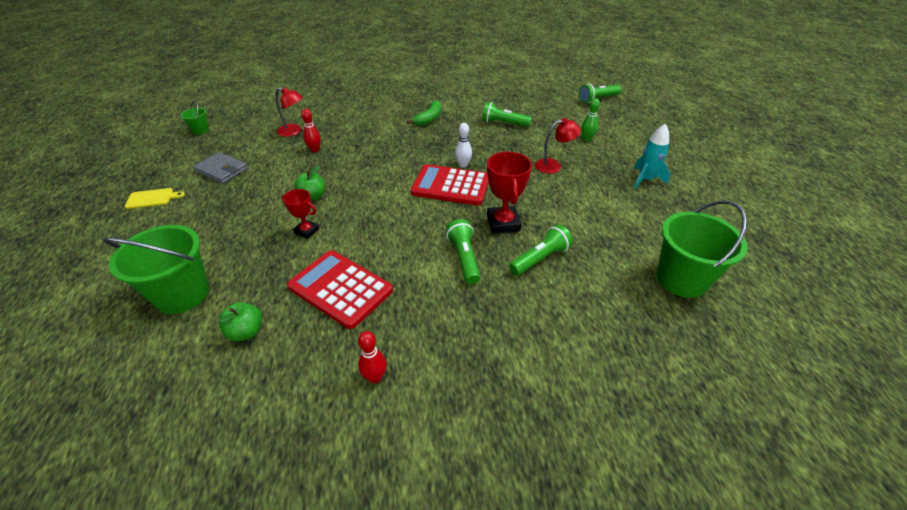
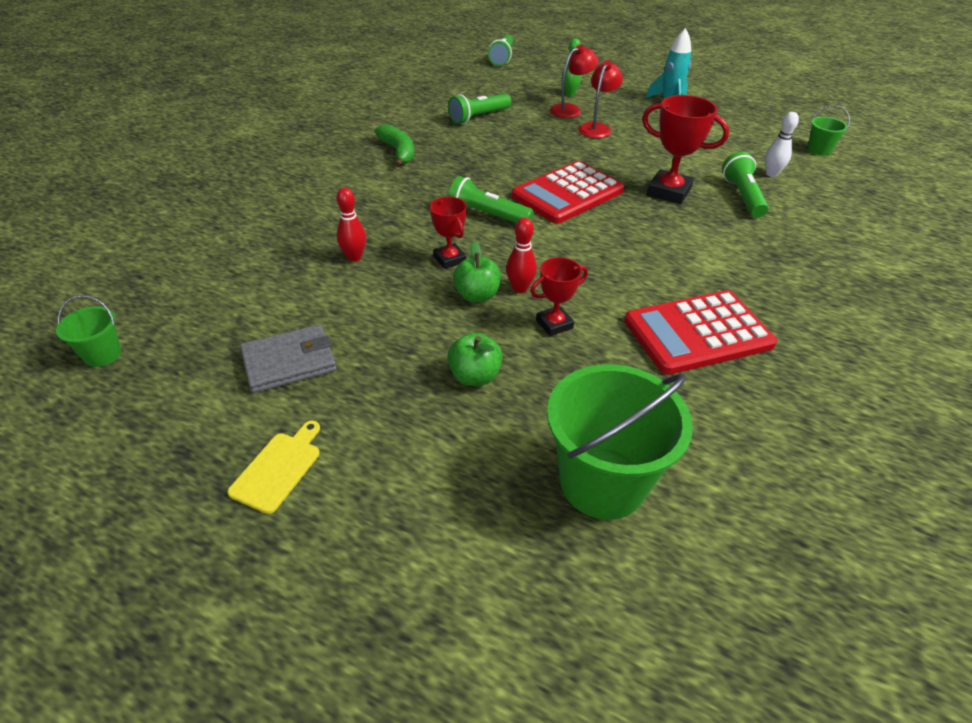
camera: 55 degrees left, 0 degrees up
(246, 332) = (728, 434): green apple -> green apple (474, 376)
(294, 131) = (269, 259): red lamp -> red lamp (570, 110)
(338, 175) = (449, 259): none -> red trophy
(375, 377) = (858, 354): red bowling pin -> red bowling pin (520, 288)
(463, 165) = (534, 171): white bowling pin -> white bowling pin (771, 174)
(464, 258) = (708, 235): green flashlight -> green flashlight (487, 215)
(681, 279) = (819, 150): green bucket -> green bucket, size x0.47

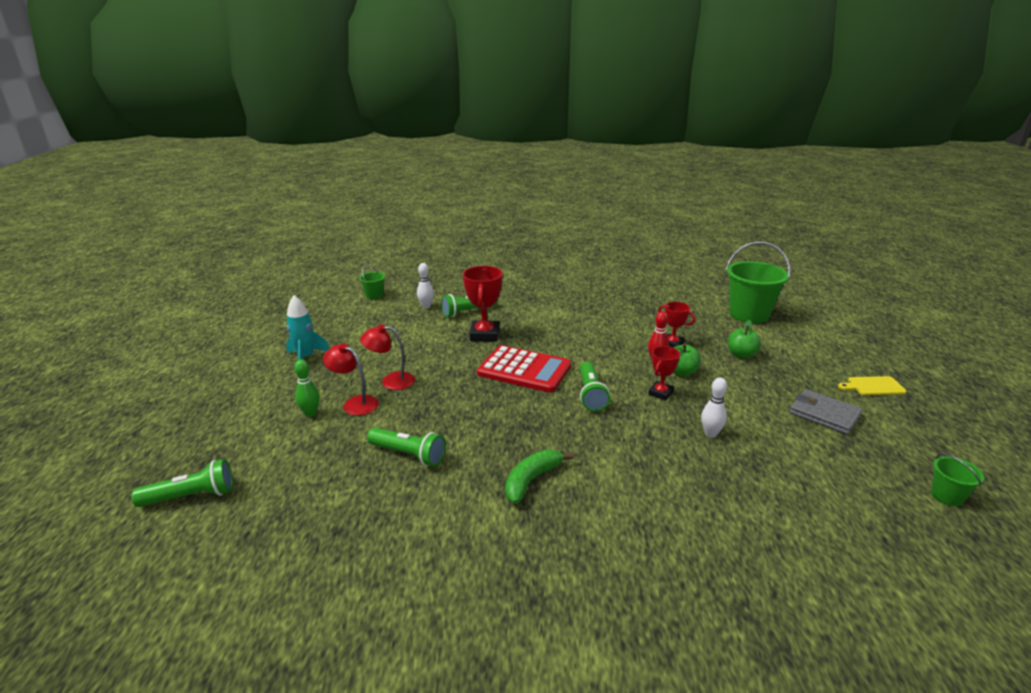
camera: 115 degrees left, 15 degrees down
(354, 257) = (710, 433): red bowling pin -> white bowling pin
(697, 333) = (627, 308): red calculator -> none

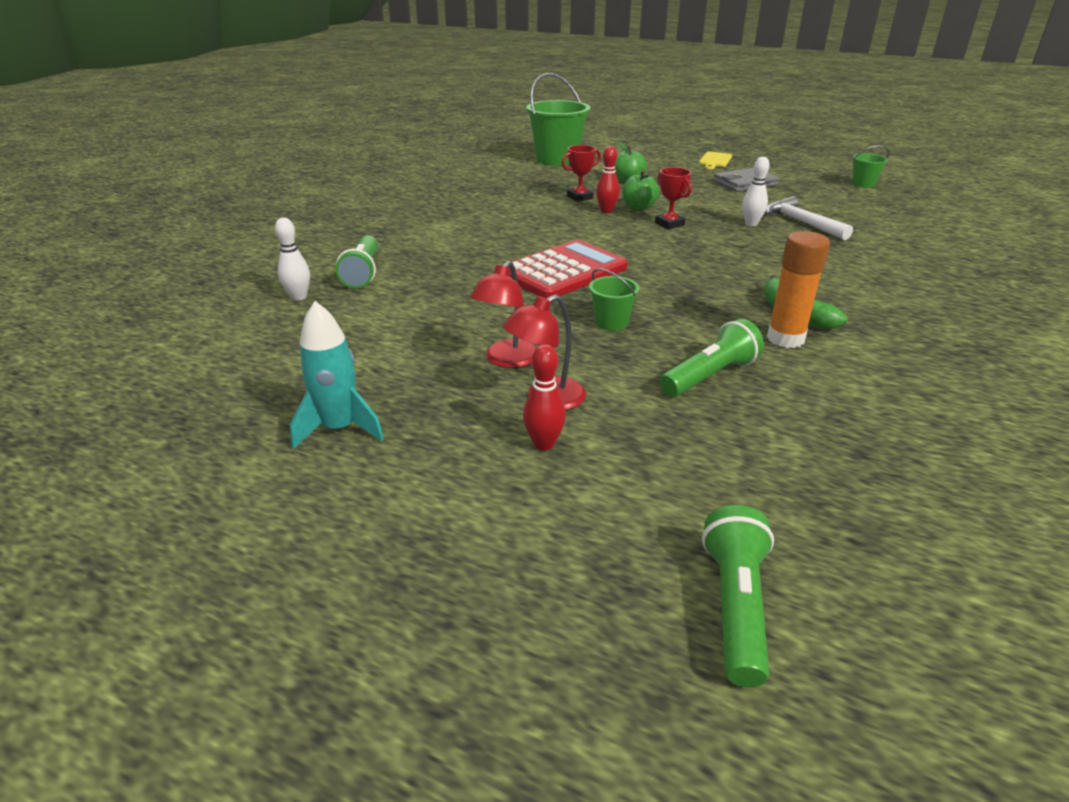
camera: 65 degrees left, 5 degrees up
(310, 413) = (544, 444): green bowling pin -> red bowling pin
(374, 295) = (184, 331): green bucket -> green bucket (611, 322)
(483, 481) = (785, 338): none -> orange glue stick
(484, 335) = (446, 275): red trophy -> none
(591, 394) = (648, 252): green flashlight -> none
(750, 462) = (801, 222): none -> white hammer

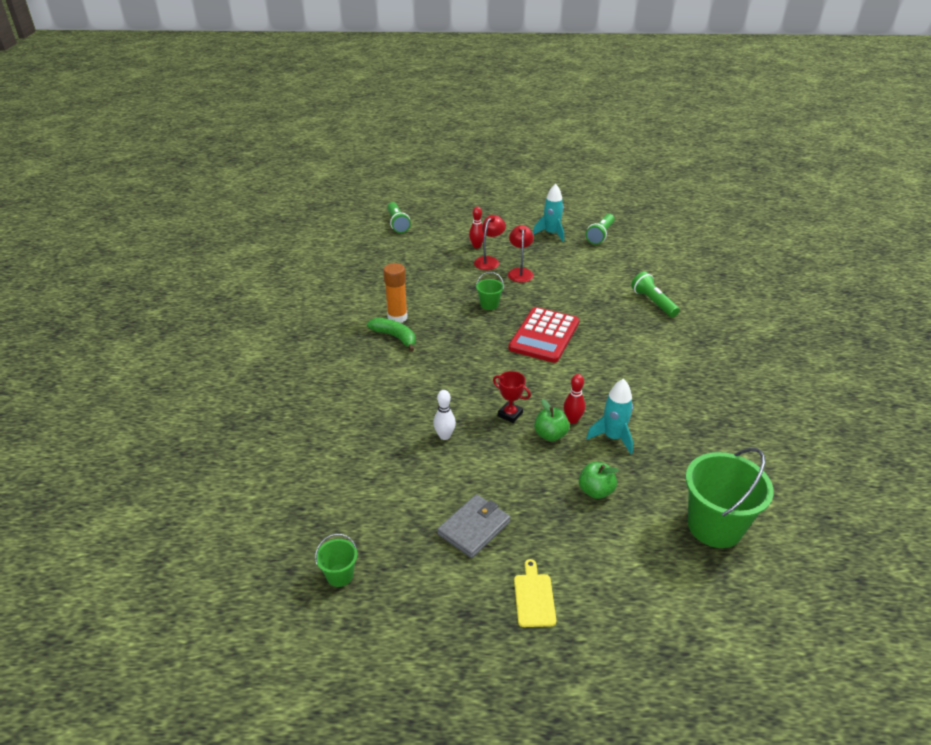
camera: 155 degrees right, 5 degrees up
(299, 297) = (658, 279): white bowling pin -> none
(580, 197) = (613, 437): red trophy -> turquoise rocket
(710, 376) = (428, 287): green flashlight -> green flashlight (600, 235)
(801, 222) = (402, 452): white hammer -> none

